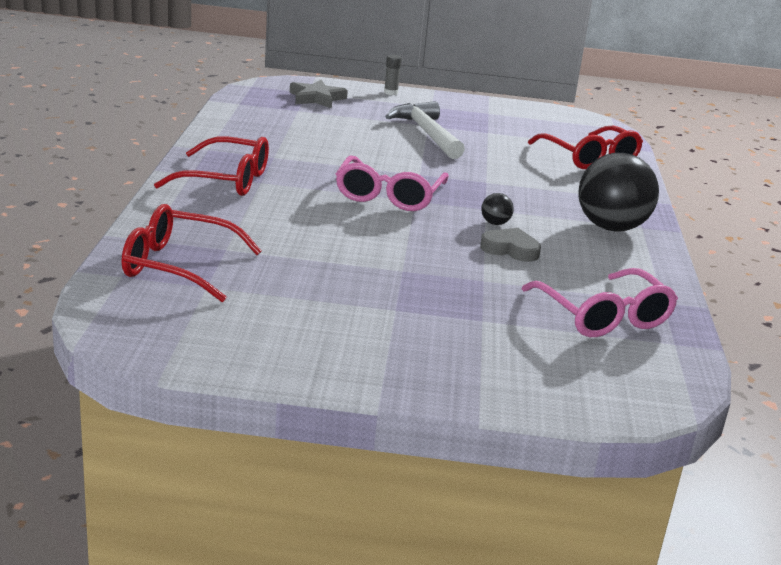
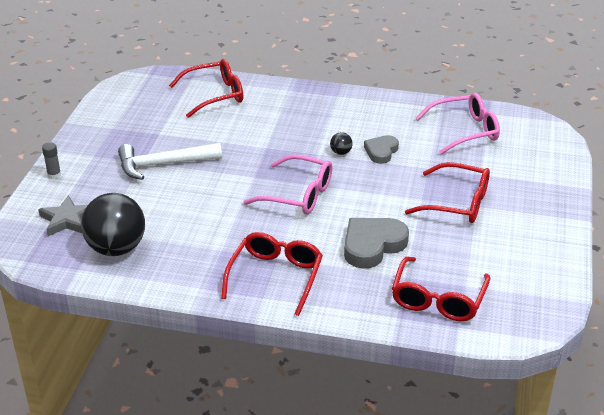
camera: 80 degrees left, 10 degrees up
(290, 233) = (372, 245): none -> grey heart
(399, 295) = (457, 203): none -> red glasses
(611, 227) = (340, 107): black ball -> black ball (116, 248)

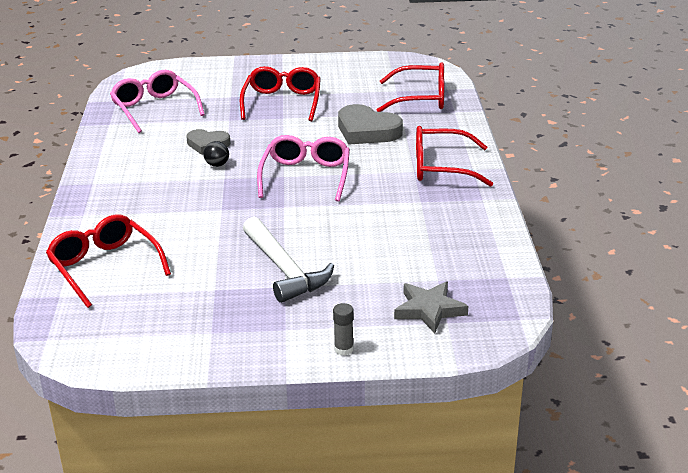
camera: 105 degrees left, 5 degrees down
(116, 248) = (458, 262): black ball -> none

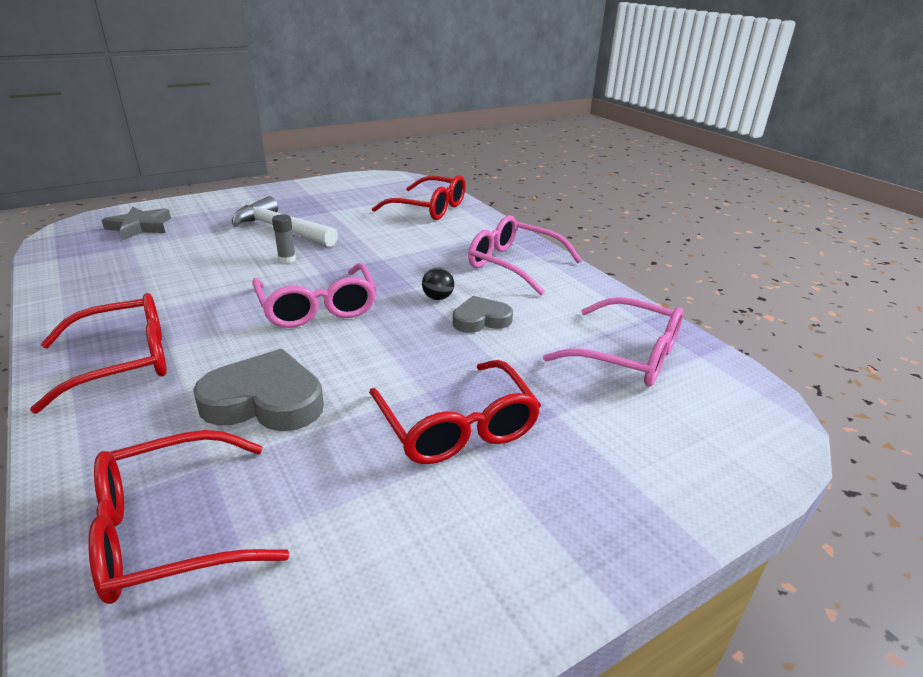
camera: 150 degrees right, 0 degrees up
(125, 179) = (514, 264): none -> pink glasses
(343, 349) = (207, 200): grey glue stick -> grey glue stick (287, 259)

